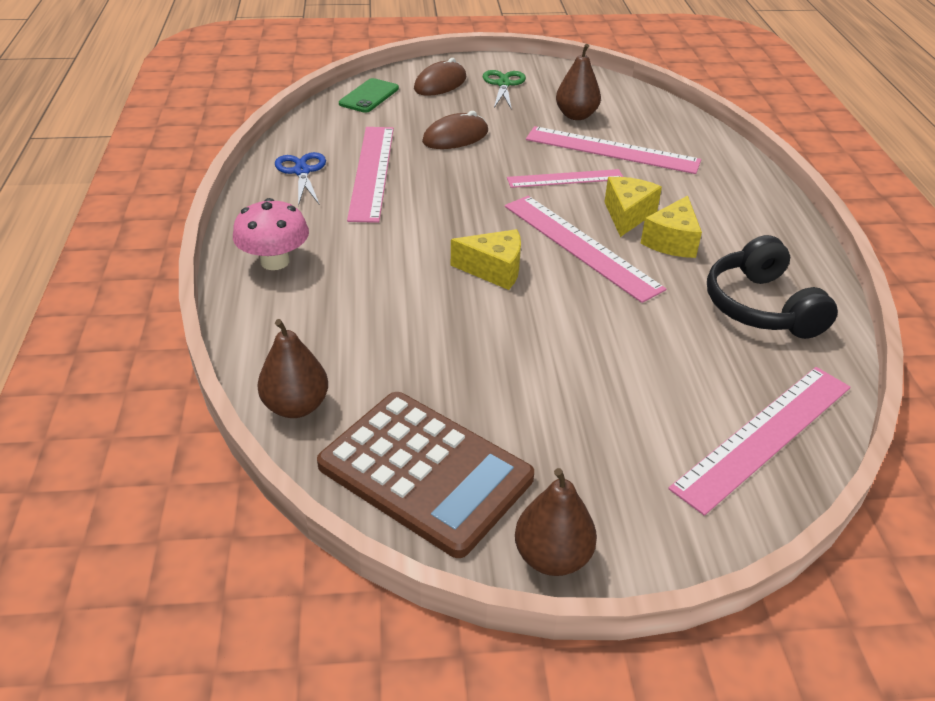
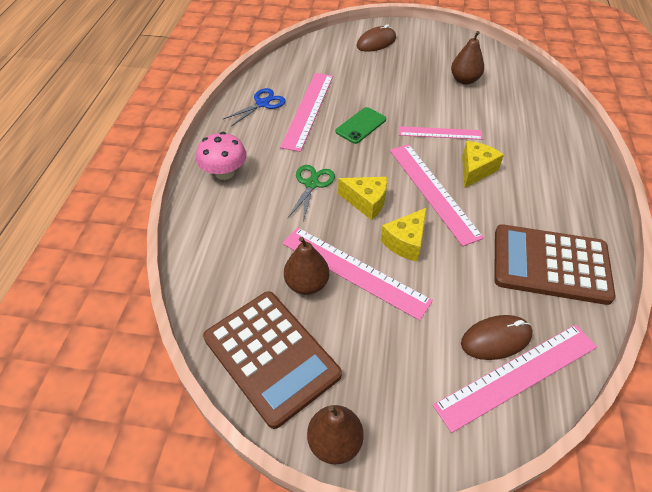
camera: 15 degrees right, 10 degrees up
(296, 406) = (205, 288): brown pear -> brown pear (307, 284)
(302, 171) = (262, 103): blue scissors -> blue scissors turned 45 degrees clockwise
(369, 96) = (324, 47): green phone -> green phone (360, 125)
(455, 137) = (373, 88): brown mouse -> brown mouse (496, 339)
(503, 84) = (420, 47): green scissors -> green scissors (312, 184)
(612, 150) = (481, 113): pink ruler -> pink ruler (354, 271)
(672, 241) = (501, 197): yellow cheese -> yellow cheese (405, 242)
(761, 307) = (550, 264): black headphones -> brown calculator

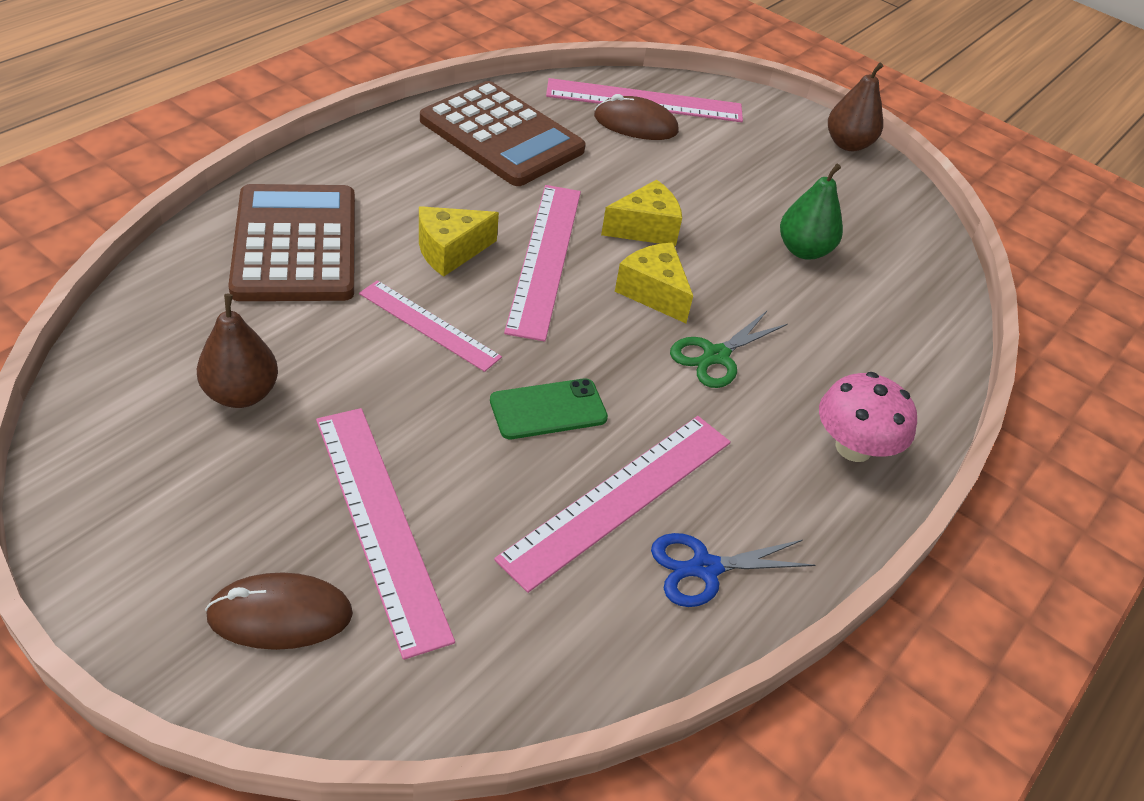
camera: 155 degrees left, 5 degrees down
(271, 356) = (879, 215): brown calculator -> brown calculator (295, 244)
(307, 284) = (803, 250): brown pear -> green pear
(354, 271) = (735, 234): pink ruler -> pink ruler (379, 523)

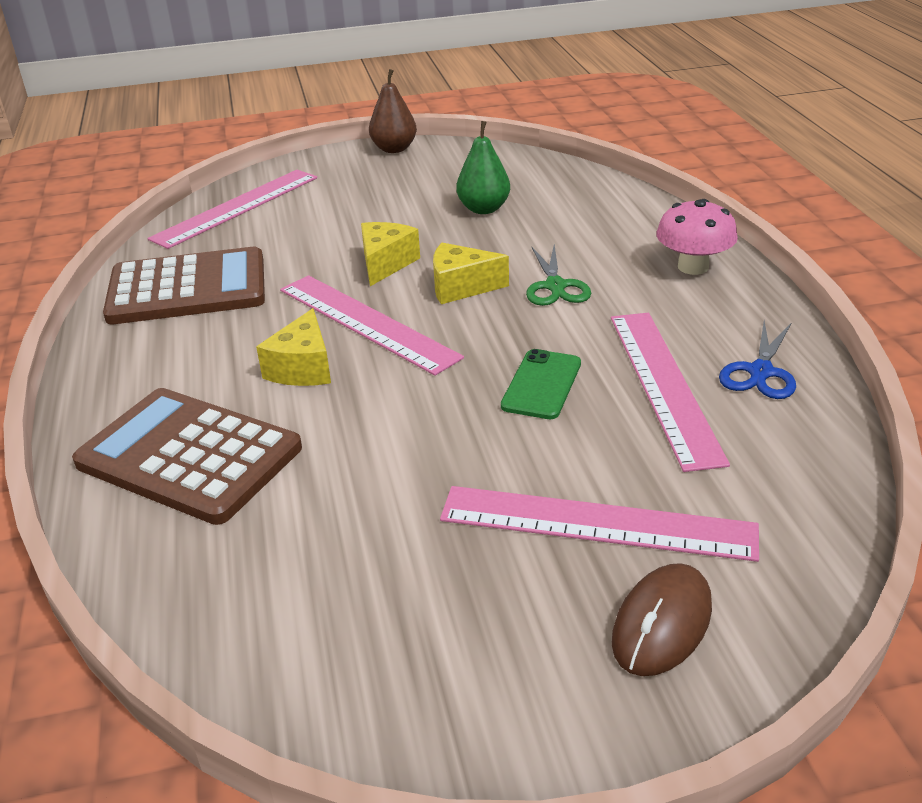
camera: 45 degrees left, 10 degrees down
(241, 394) = (360, 560): brown pear -> none
(429, 325) = (383, 412): pink ruler -> none
(635, 124) = (259, 222): brown mouse -> none

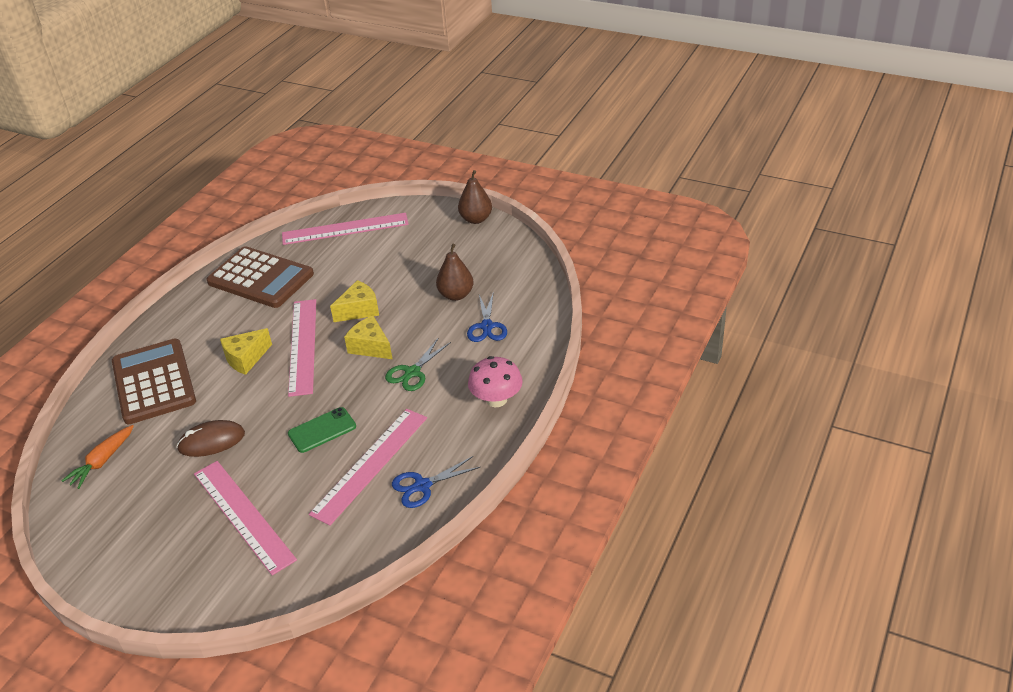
camera: 40 degrees right, 5 degrees up
(252, 591) = (102, 462): none -> orange carrot
(484, 209) = (456, 295): green pear -> brown pear
(567, 218) = (487, 326): none -> blue scissors
(662, 623) = (202, 574): brown mouse -> brown mouse (211, 441)

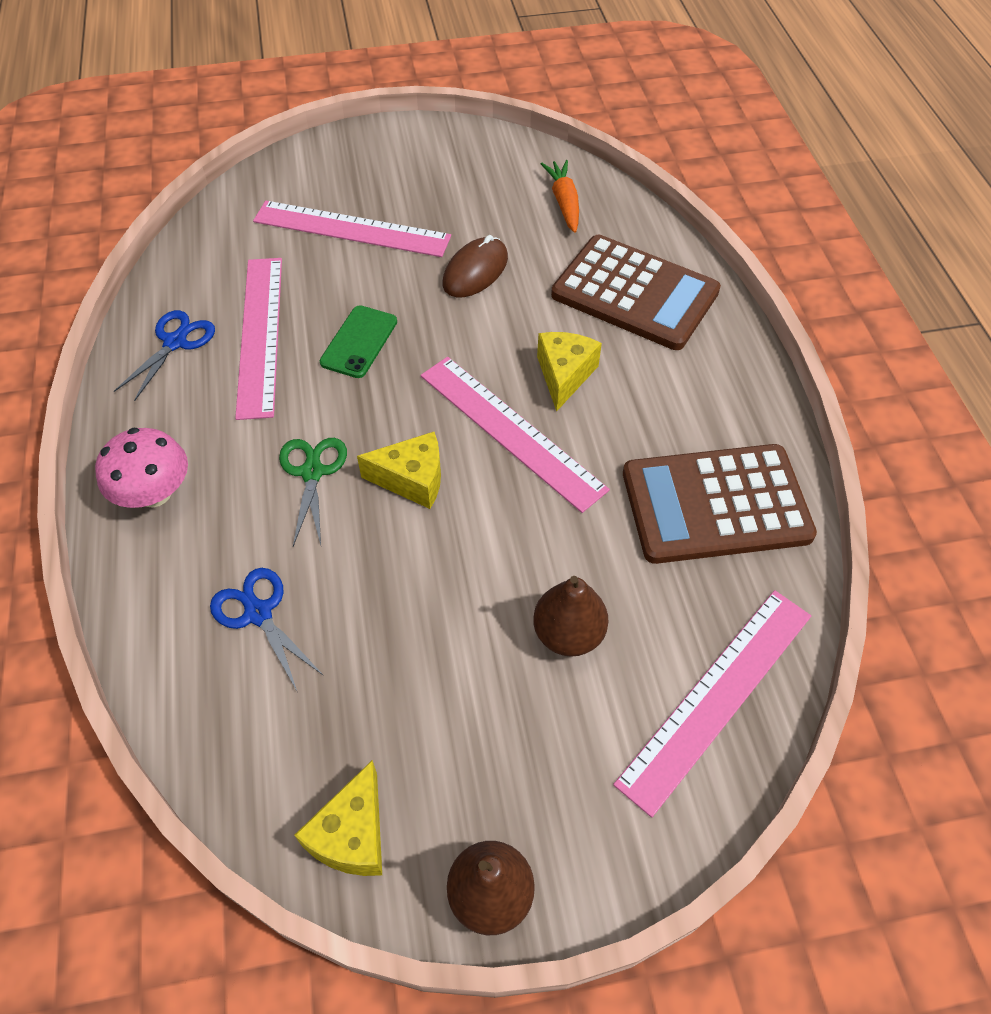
camera: 140 degrees right, 15 degrees up
(359, 310) = (495, 532): yellow cheese -> yellow cheese (352, 834)
(456, 295) = (363, 651): brown pear -> brown pear (568, 634)

